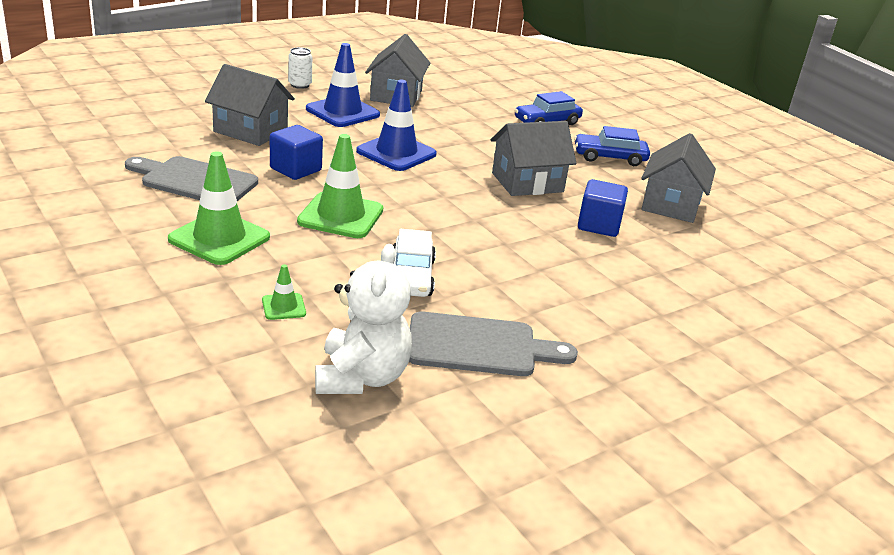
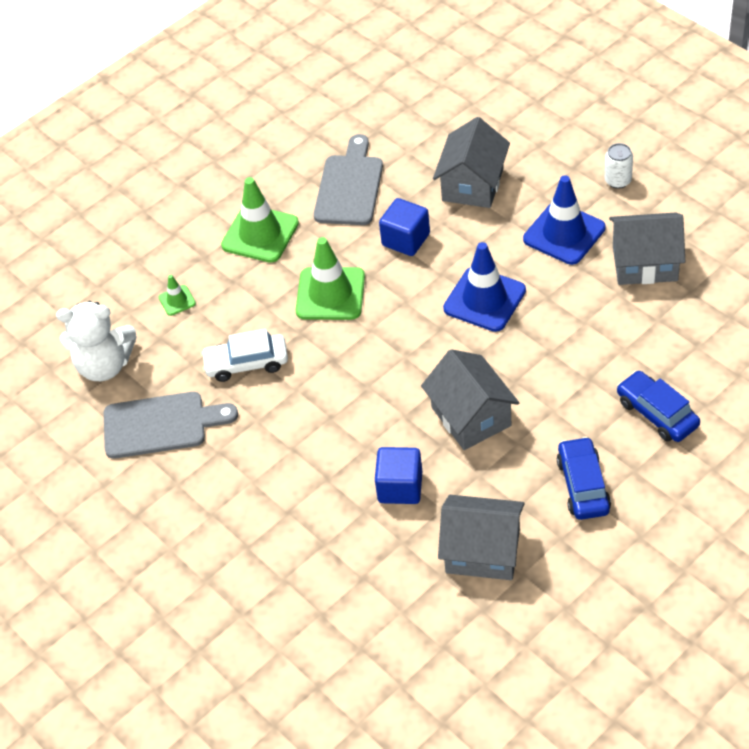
camera: 90 degrees right, 20 degrees up
(479, 346) = (161, 425): grey cutting board -> grey cutting board turned 90 degrees counterclockwise

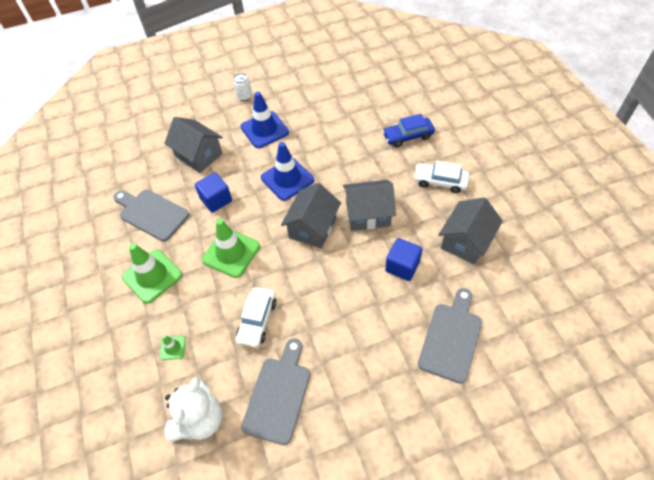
camera: 70 degrees left, 5 degrees up
(312, 578) = (451, 338): none -> grey cutting board
(583, 485) = (440, 181): blue car -> white car
(645, 263) = (307, 106): grey house -> grey house (312, 227)

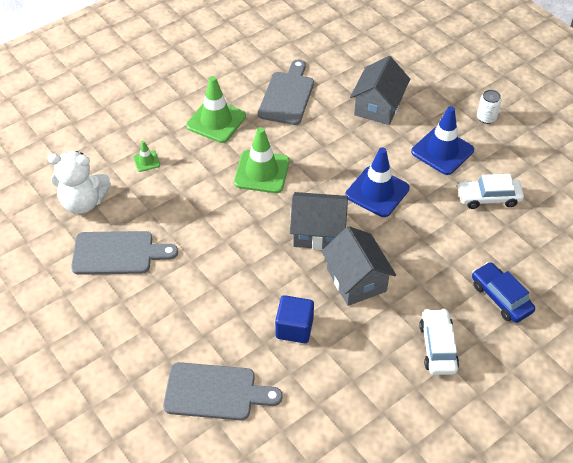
camera: 70 degrees right, 5 degrees down
(216, 200) = (323, 139): blue cube -> none
(257, 320) = (191, 215): white car -> white car (488, 198)
(466, 241) = (352, 389): grey house -> none

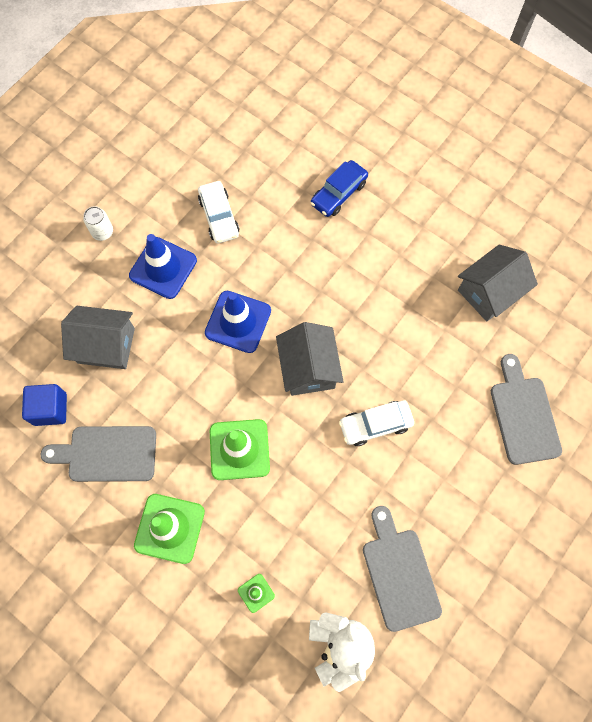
camera: 105 degrees left, 20 degrees up
(294, 328) = (431, 363): blue cube -> blue cube (50, 409)
(356, 280) = (357, 319): grey house -> grey house (489, 292)
(438, 347) = (409, 237): white car -> white car (375, 425)

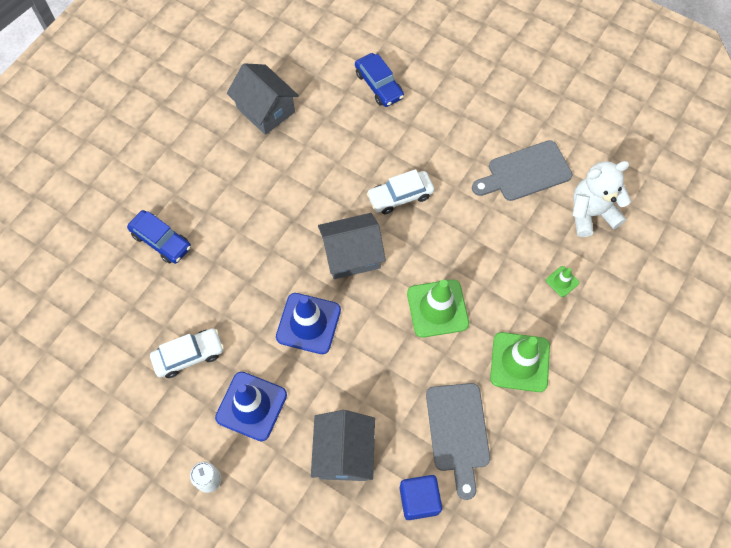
camera: 95 degrees left, 5 degrees down
(375, 425) = (400, 196): white car -> white car turned 90 degrees clockwise
(523, 415) = (379, 85): grey cutting board -> blue car

